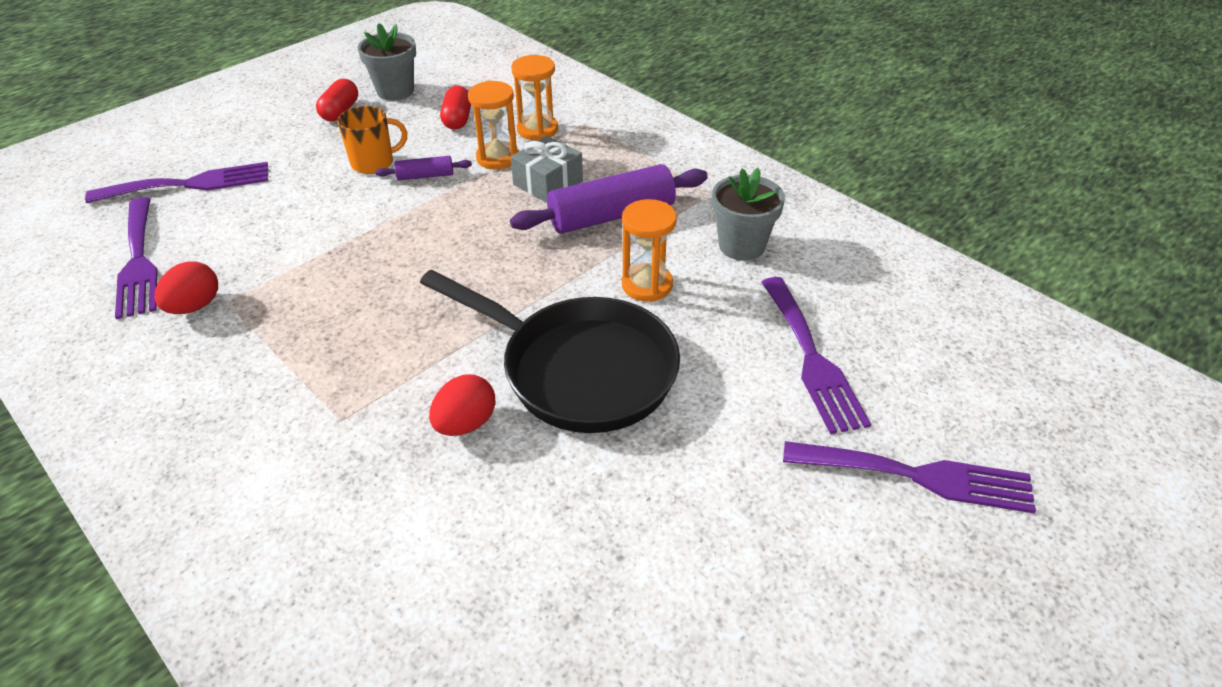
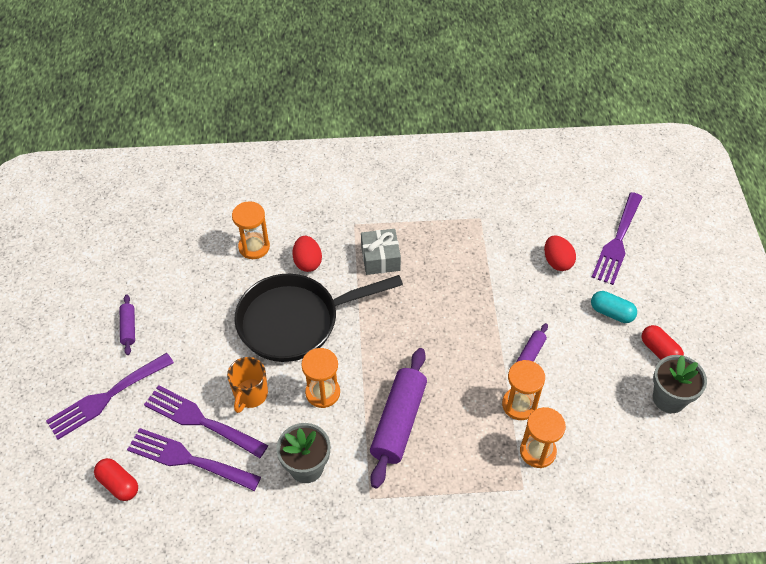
camera: 130 degrees right, 10 degrees up
(138, 261) = (549, 198): purple fork -> purple fork (188, 459)
(195, 306) = (487, 206): red egg -> red egg (557, 262)
(313, 151) = (611, 313): none -> turquoise capsule
(374, 163) = (569, 336): orange mug -> orange mug (250, 394)
(457, 119) = (593, 412): red capsule -> red capsule (119, 484)
(495, 510) = (254, 247): none -> orange hourglass
(548, 183) = (464, 413): grey gift -> grey gift (380, 258)
(806, 550) = (128, 328): none -> purple rolling pin

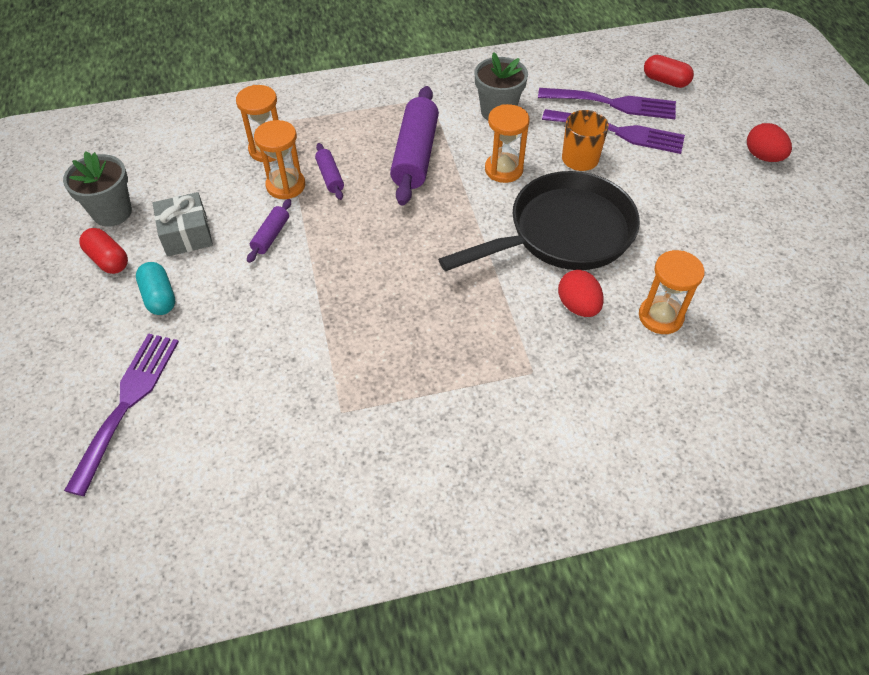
camera: 170 degrees right, 0 degrees up
(106, 398) = (727, 138): purple fork -> none
(128, 328) = (753, 201): purple rolling pin -> purple rolling pin (330, 177)
(380, 258) = (480, 325): grey gift -> grey gift (187, 234)
(557, 262) = (225, 357): red egg -> red egg (763, 157)
(611, 313) = (159, 297): turquoise capsule -> turquoise capsule turned 45 degrees clockwise

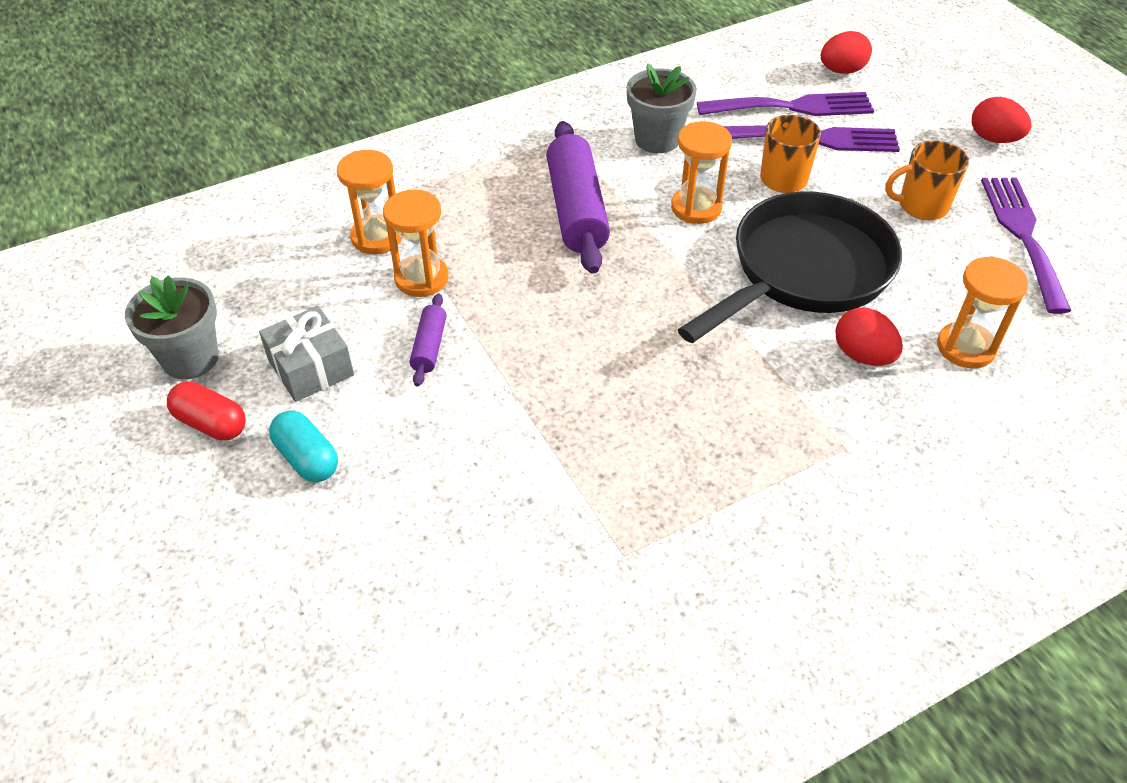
camera: 15 degrees left, 5 degrees down
(127, 402) = (321, 611): purple fork -> purple fork (1022, 235)
(330, 177) = (476, 256): purple rolling pin -> none
(665, 81) = (841, 71): red capsule -> red egg
(678, 200) = (921, 206): none -> orange mug

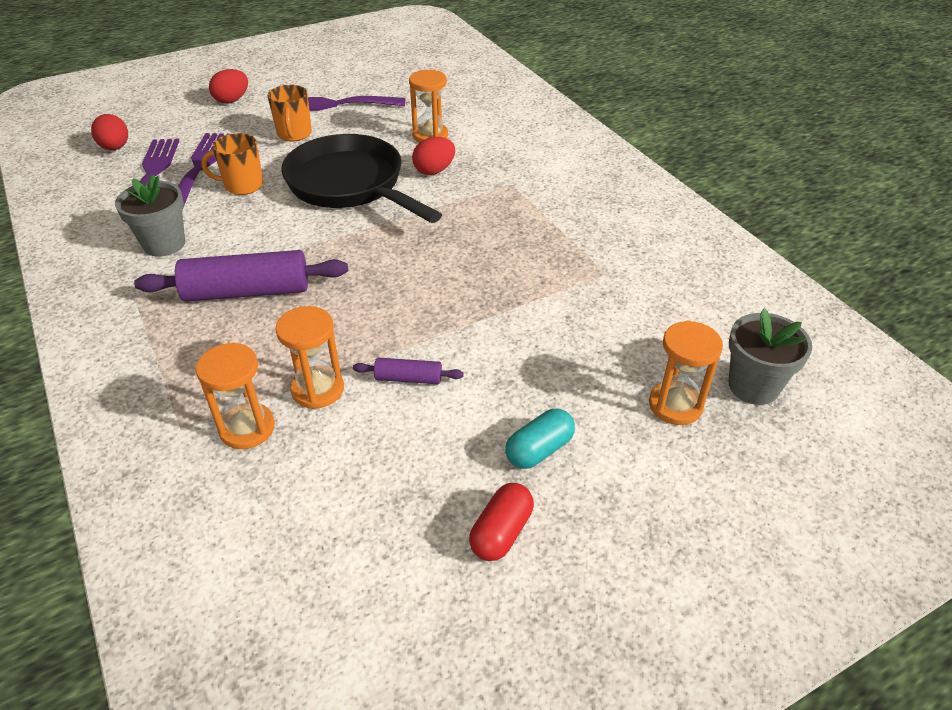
camera: 90 degrees left, 5 degrees down
(190, 359) = (410, 569): grey flower pot -> grey flower pot (753, 386)
(311, 367) = (429, 461): grey gift -> none
(696, 208) = (265, 228): orange hourglass -> orange hourglass (675, 405)

